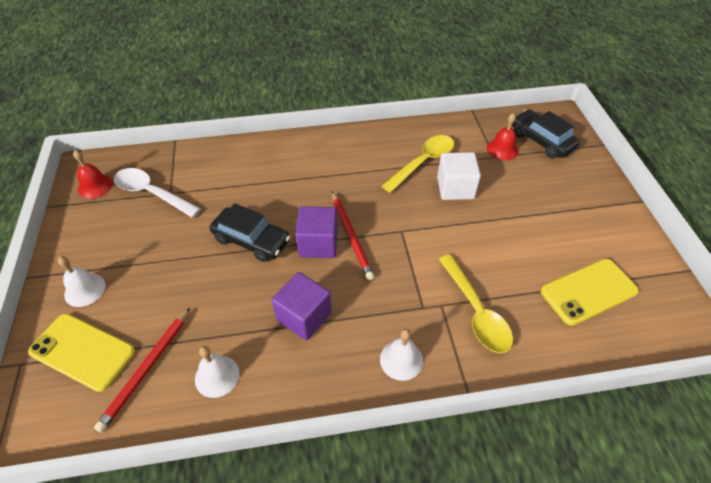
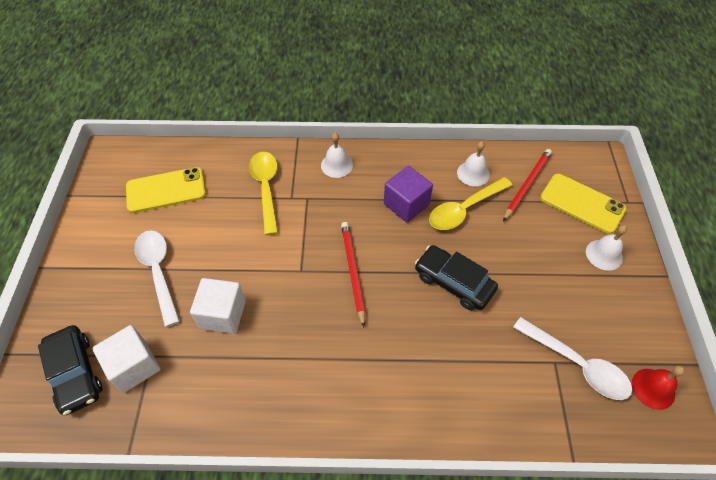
camera: 170 degrees left, 5 degrees up
(318, 244) = (387, 268): purple cube -> none
(423, 162) = (242, 360): yellow spoon -> yellow spoon (464, 209)
(502, 149) = (134, 366): red bell -> white cube
(533, 211) = (158, 272): none -> white spoon

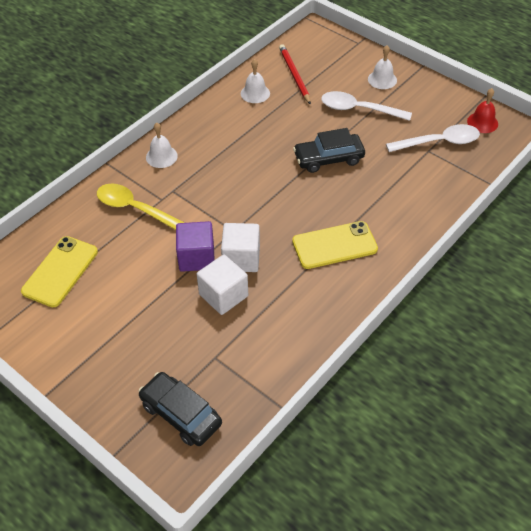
camera: 50 degrees left, 5 degrees down
(75, 373) = (181, 414): black car -> black car turned 150 degrees counterclockwise
(134, 366) = (213, 372): white cube -> white cube (241, 258)
(158, 272) = (140, 316): white spoon -> white spoon (358, 109)
(352, 271) = (265, 203): red pencil -> none
(406, 204) = (241, 142): purple cube -> purple cube (196, 257)
(464, 209) = (279, 117): yellow spoon -> none
(582, 203) = (337, 62): yellow phone -> yellow phone (334, 245)

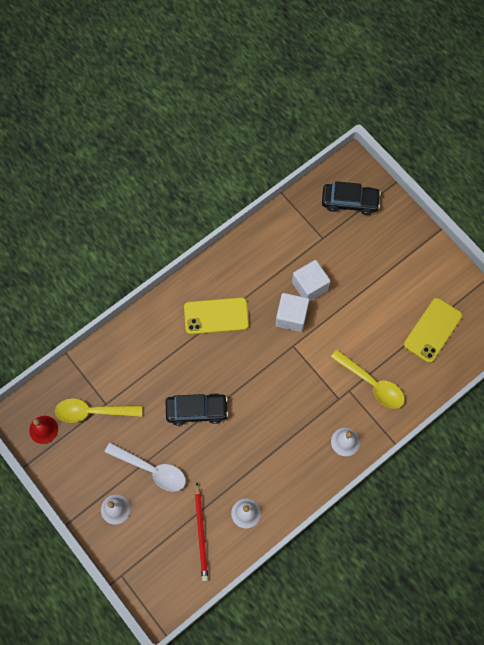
camera: 170 degrees left, 20 degrees up
(181, 414) = (349, 202): black car -> black car turned 45 degrees counterclockwise
(196, 257) = (326, 324): purple cube -> none
(439, 142) = (92, 412): white spoon -> yellow spoon

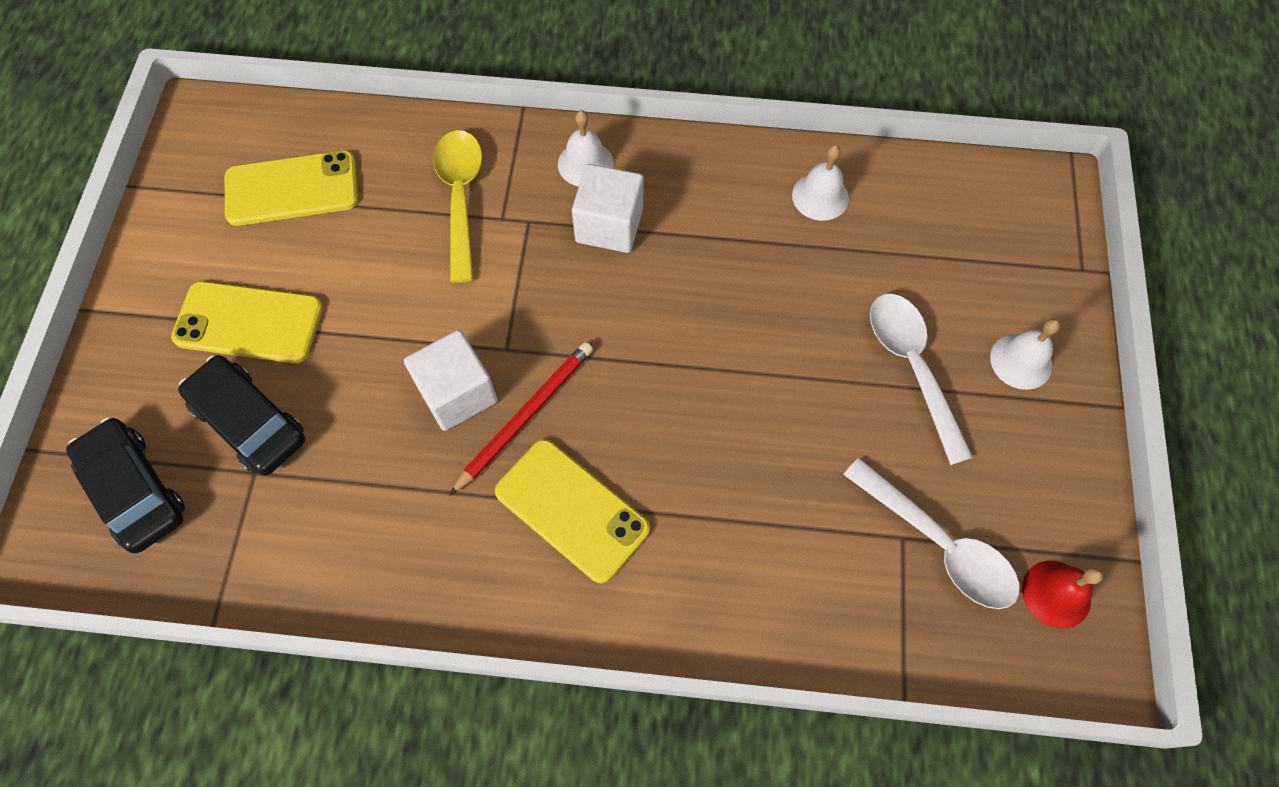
camera: 135 degrees left, 5 degrees down
(92, 412) = (939, 544): yellow spoon -> white spoon
(196, 410) = (757, 389): black car -> black car (249, 421)
(201, 533) = (911, 224): red pencil -> red pencil (525, 416)
(309, 286) = (372, 413): white cube -> white cube (609, 225)
(384, 275) = (249, 322): none -> yellow phone

